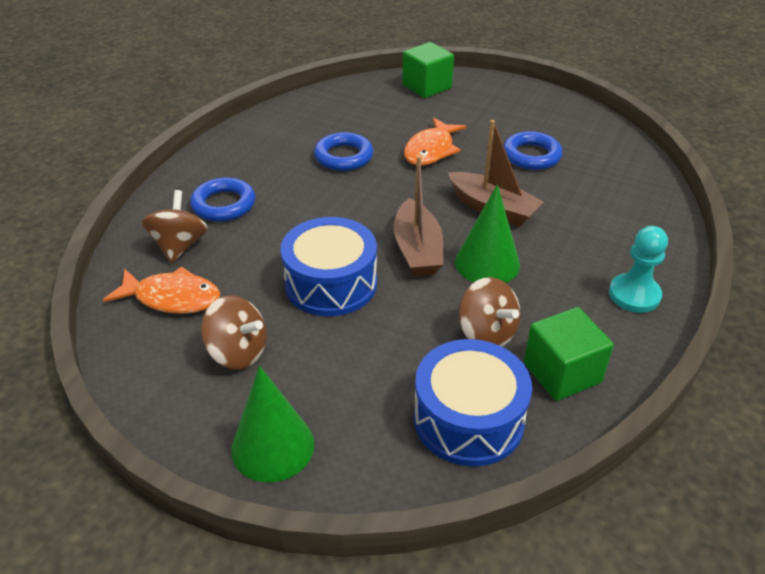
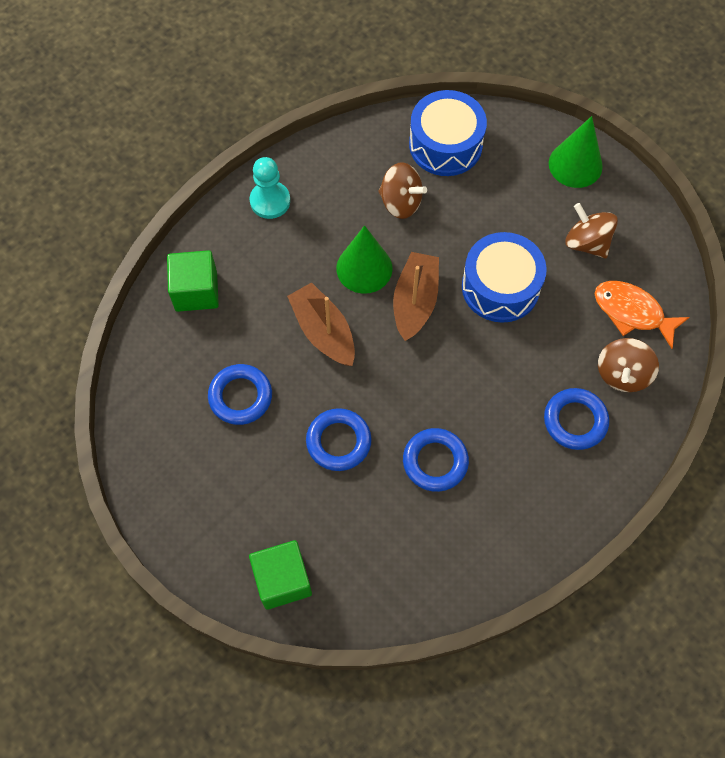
camera: 160 degrees left, 25 degrees up
(431, 150) = (338, 441): orange fish -> blue ring
(486, 334) = (400, 202): brown spinning top -> brown spinning top turned 135 degrees clockwise
(562, 373) = (366, 157): green cube -> green cube (196, 291)

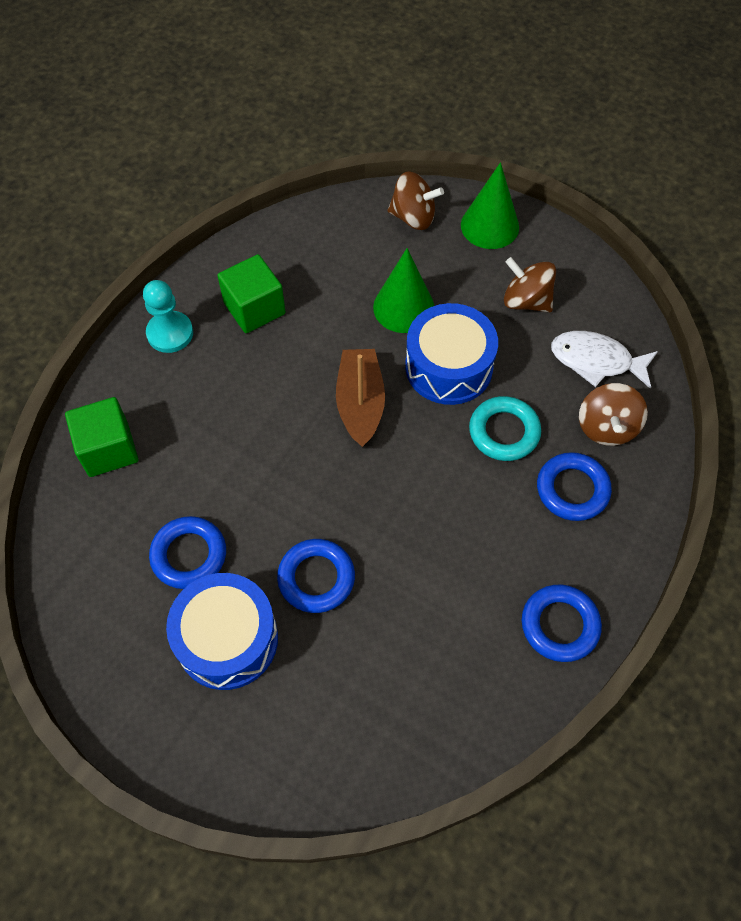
camera: 15 degrees left, 5 degrees down
(282, 580) = (292, 758): green cube -> green cube (254, 308)
(323, 331) = (266, 459): brown boat -> none
(364, 268) = (294, 381): green cone -> green cone (403, 307)
(400, 202) = (315, 303): brown spinning top -> brown spinning top (413, 217)
(435, 461) = (432, 573): blue ring -> blue ring (559, 625)
(445, 145) = (347, 235): blue drum -> blue drum (227, 639)
(531, 356) = (504, 432): none -> turquoise ring
(632, 312) = (596, 361): orange fish -> white fish

